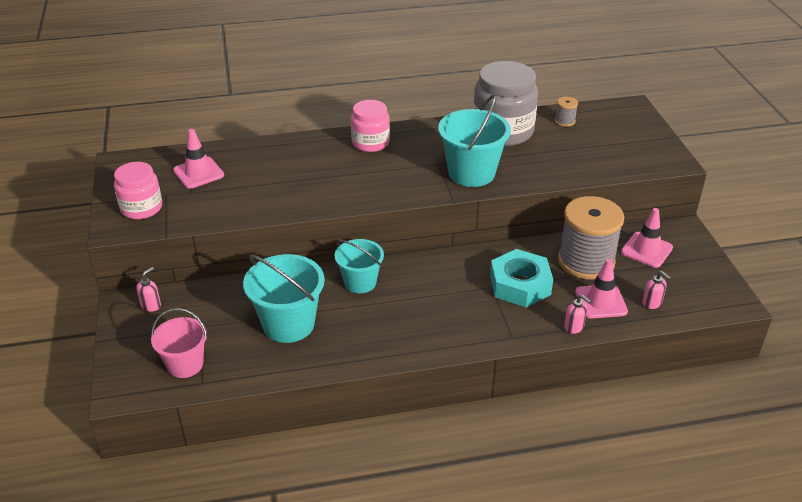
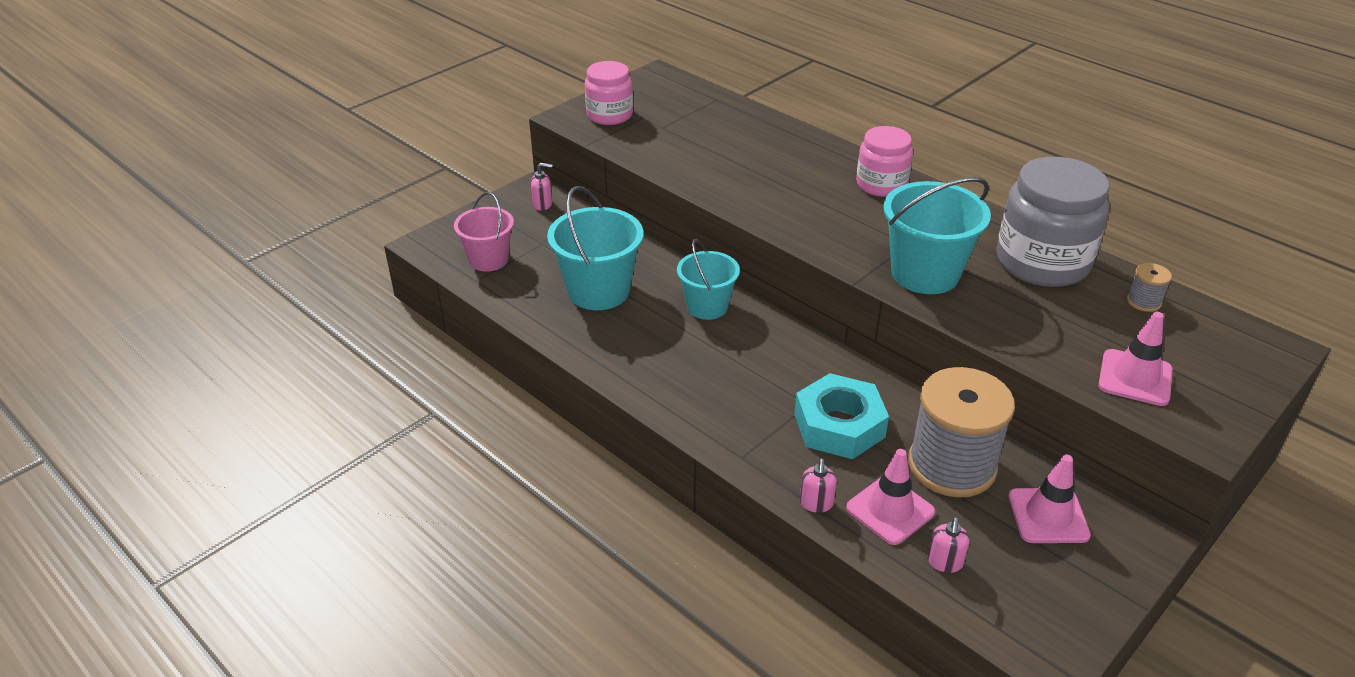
camera: 55 degrees right, 0 degrees up
(198, 173) = (695, 117): pink traffic cone -> pink traffic cone (1135, 378)

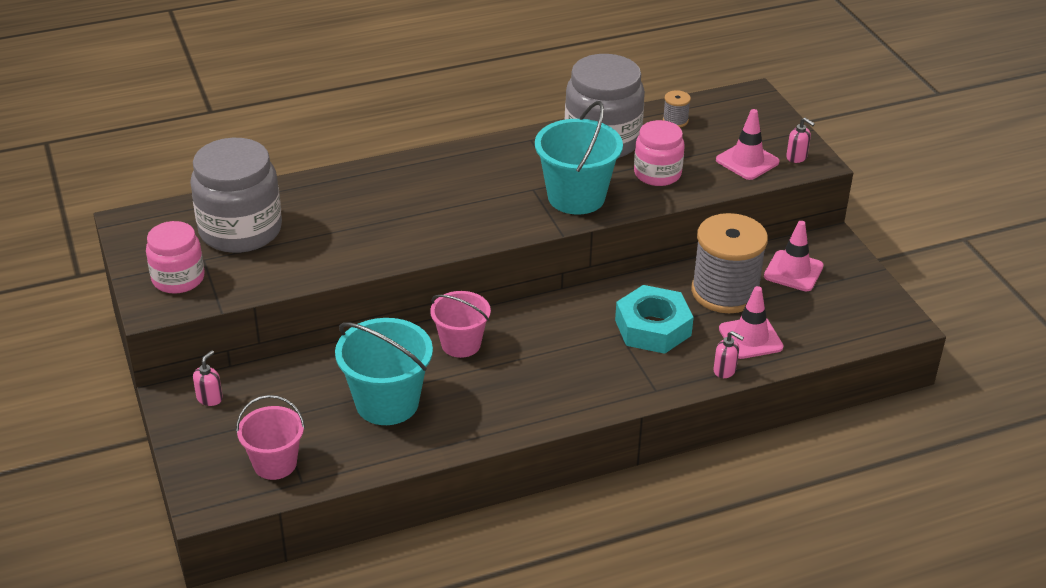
camera: 65 degrees left, 0 degrees up
(693, 120) = (240, 230): none -> grey jar
(707, 306) = (461, 344): turquoise bucket -> pink bucket
(881, 185) = (442, 169): pink jar -> pink jar (657, 174)
(944, 562) = (809, 333): pink soap dispenser -> pink soap dispenser (797, 157)

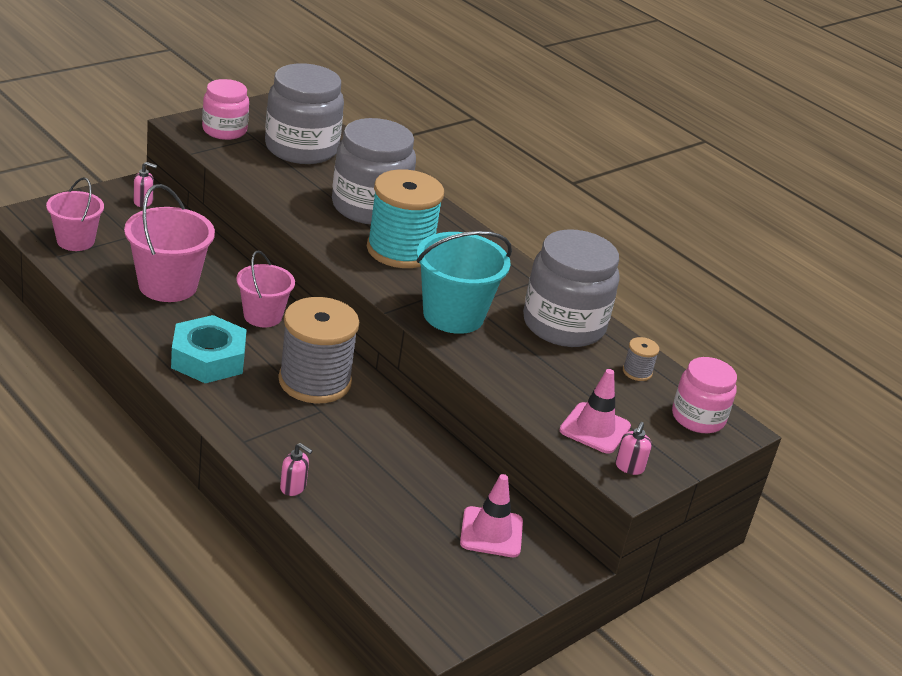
camera: 65 degrees right, 5 degrees down
(376, 207) = (369, 207): none -> grey jar
(387, 403) = (168, 285): turquoise bucket -> pink bucket
(460, 205) = (400, 250): none -> turquoise spool
(653, 328) = (340, 432): turquoise nut -> turquoise nut (208, 358)
(657, 174) = (528, 365): pink jar -> pink jar (698, 418)
(725, 292) = (426, 480): grey spool -> grey spool (314, 381)
(725, 370) = (293, 487): pink soap dispenser -> pink soap dispenser turned 75 degrees counterclockwise
(750, 338) = (355, 504): pink traffic cone -> none

